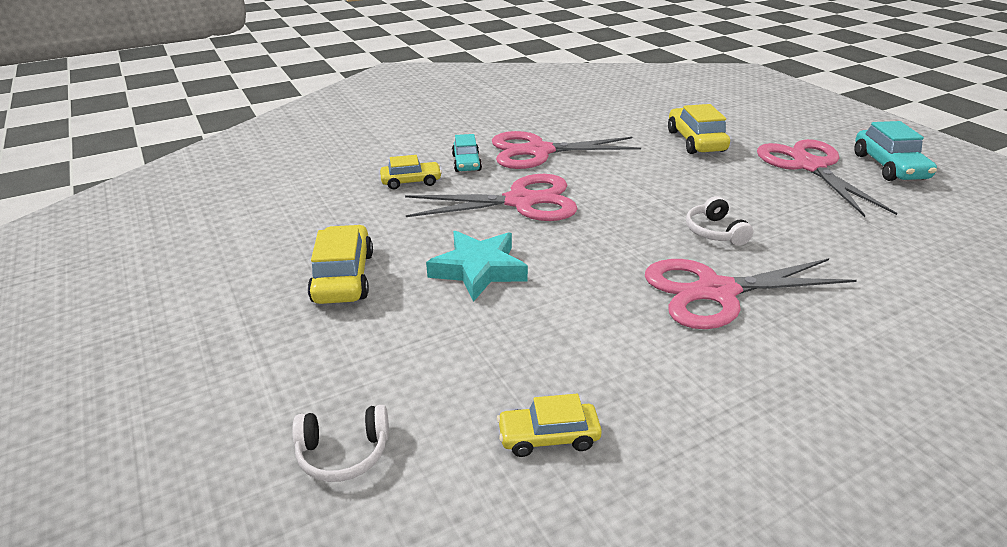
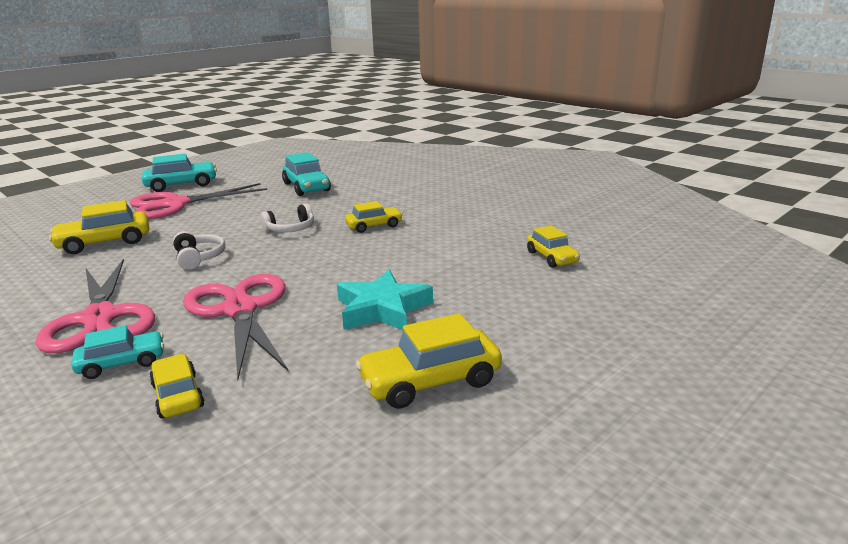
camera: 105 degrees left, 10 degrees down
(343, 452) = (634, 315): white headphones -> white headphones (199, 257)
(716, 292) = (374, 226): pink scissors -> yellow car
(894, 251) = (306, 187): none -> turquoise car

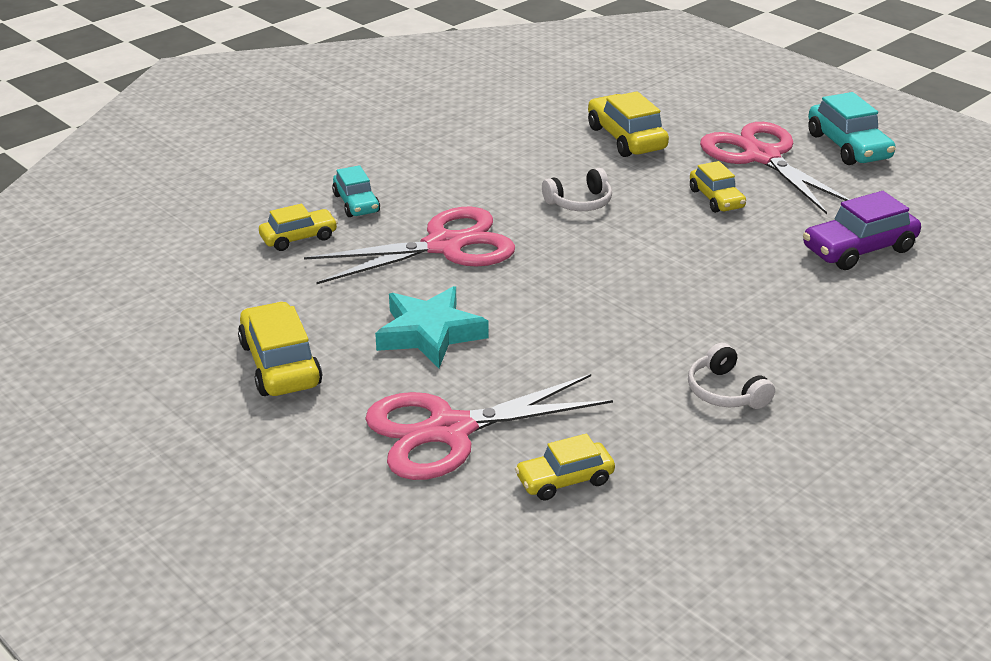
camera: 90 degrees right, 10 degrees up
(100, 318) = (440, 176): pink scissors -> pink scissors (449, 430)
(290, 229) = (673, 253): white headphones -> white headphones (726, 391)
(306, 187) = (859, 249): turquoise car -> purple car
(374, 226) = (688, 319): yellow car -> yellow car (716, 199)

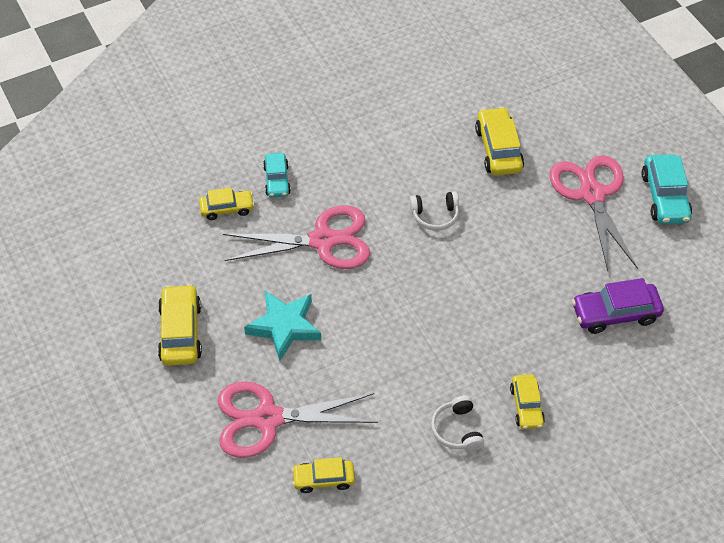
camera: 15 degrees right, 20 degrees up
(716, 199) = (536, 234): yellow car -> yellow car (526, 406)

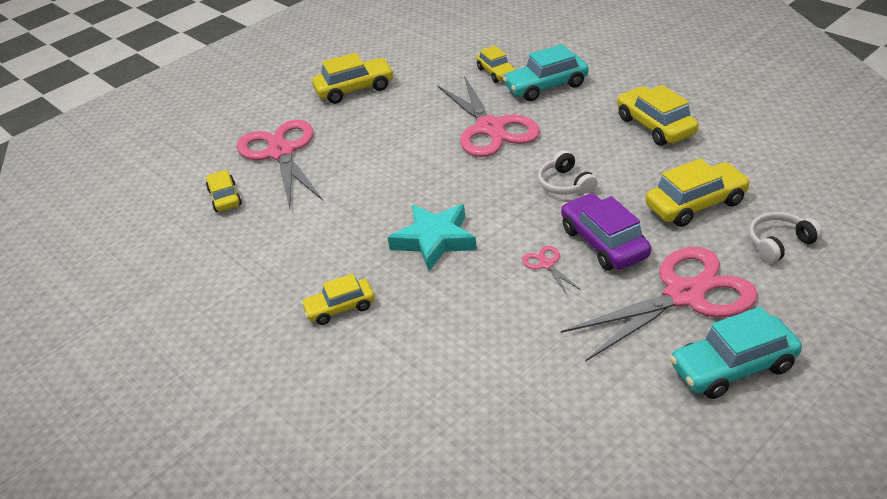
camera: 80 degrees right, 15 degrees down
(277, 180) = (546, 86): turquoise car -> turquoise car, size x1.55
(284, 327) = (381, 134): turquoise star -> turquoise star (434, 240)
(384, 132) = (655, 126): none -> yellow car
(457, 429) = (297, 264): white headphones -> white headphones (779, 243)
(528, 259) = (546, 264): none -> pink scissors
(615, 314) = (502, 356): purple car -> purple car (604, 243)

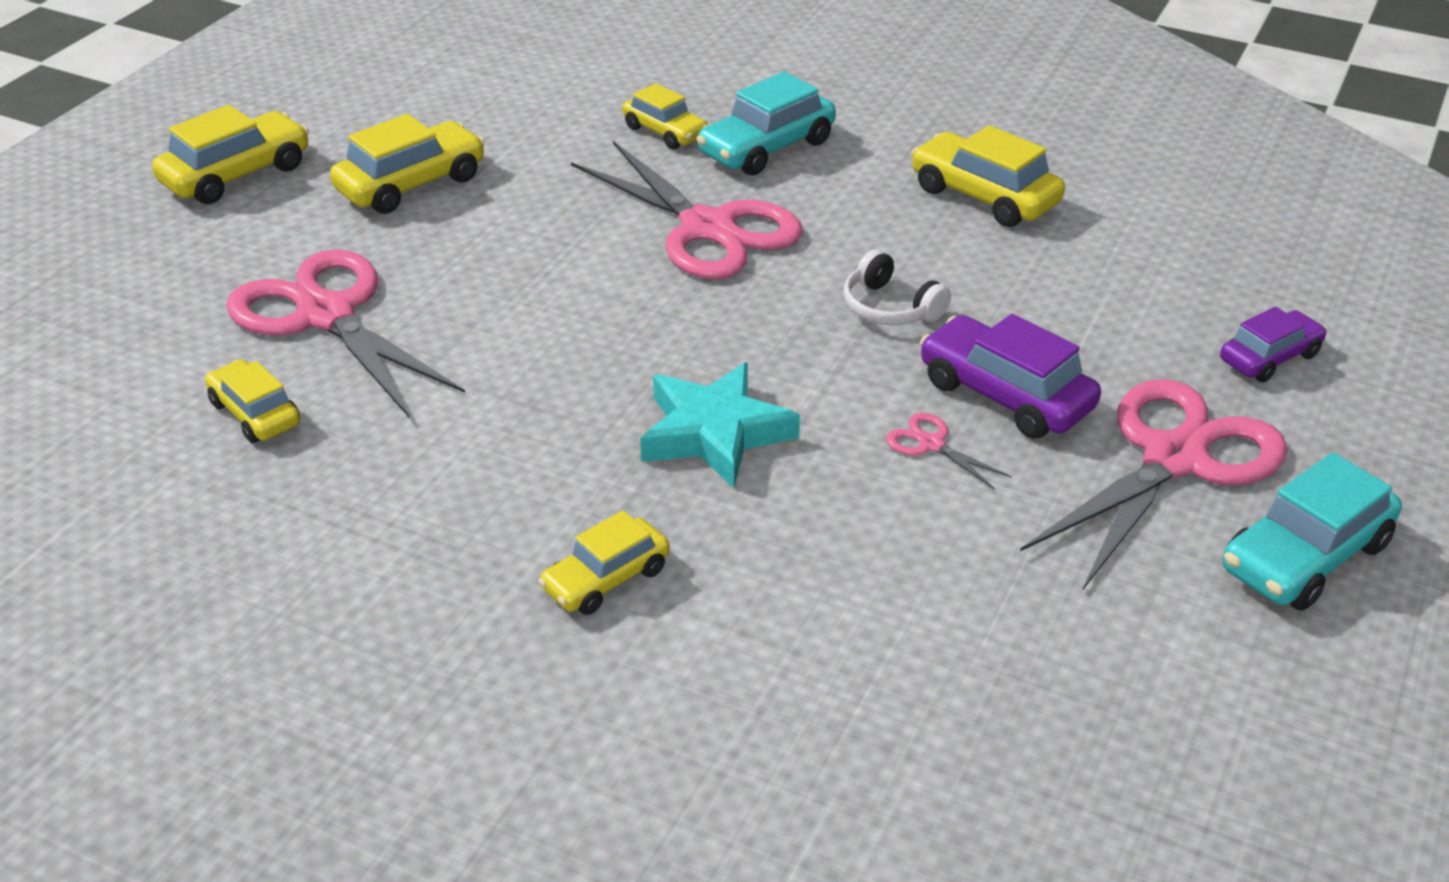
camera: 25 degrees left, 0 degrees up
(696, 204) = (1114, 314): yellow car -> yellow car (236, 174)
(779, 243) = (1269, 357): white headphones -> purple car

